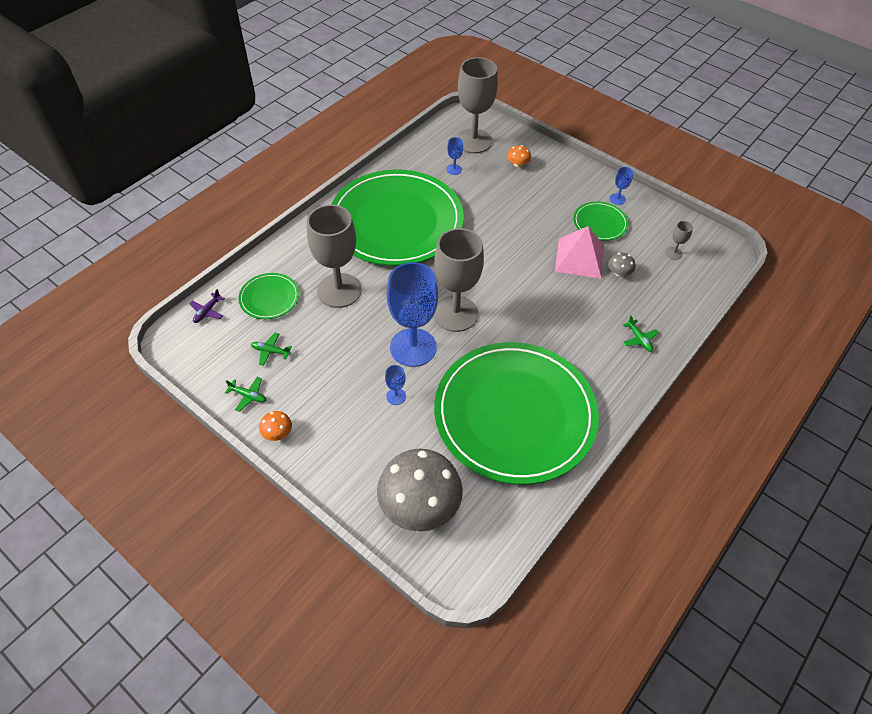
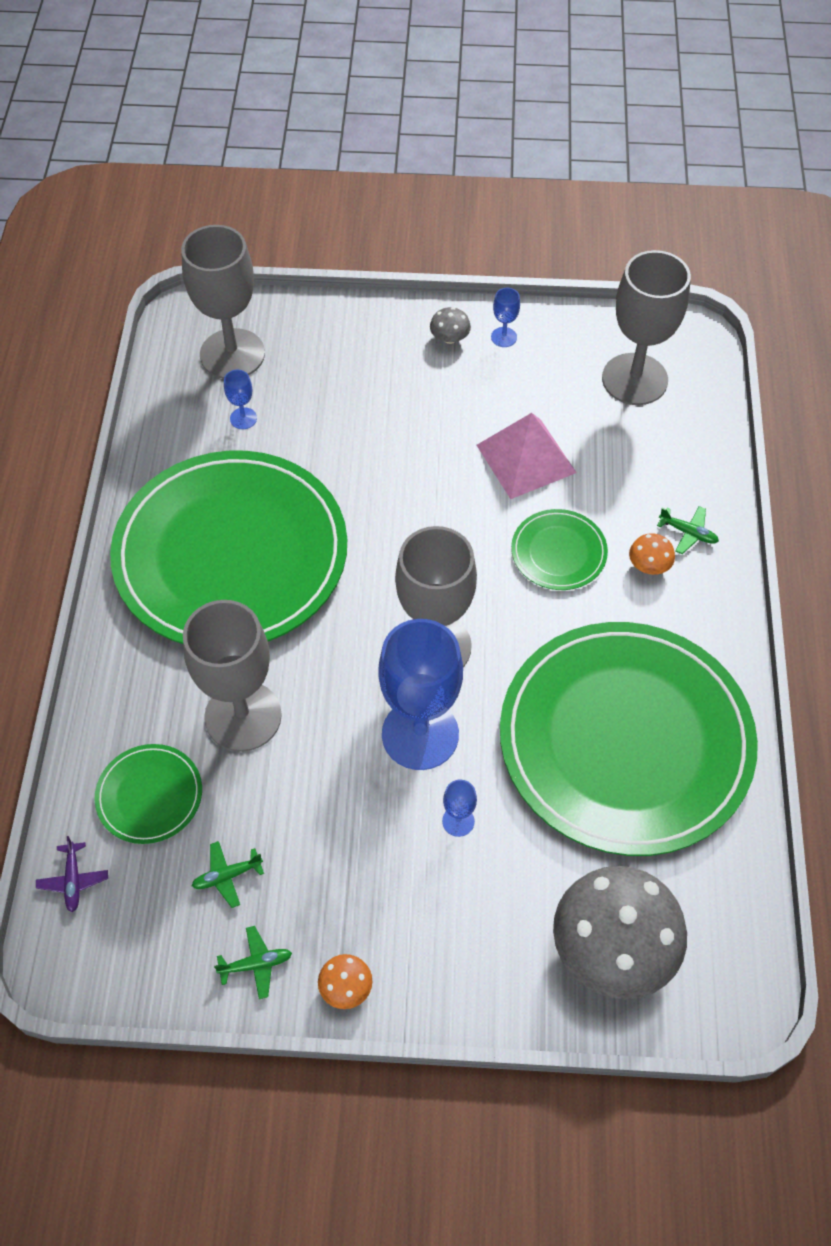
camera: 35 degrees left, 5 degrees up
(518, 164) = (327, 357): orange mushroom -> orange mushroom (649, 565)
(600, 223) = (510, 388): green plate -> green plate (558, 552)
(619, 272) = (591, 450): grey mushroom -> grey mushroom (449, 338)
(673, 253) = (634, 379): grey goblet -> grey goblet, size x2.48

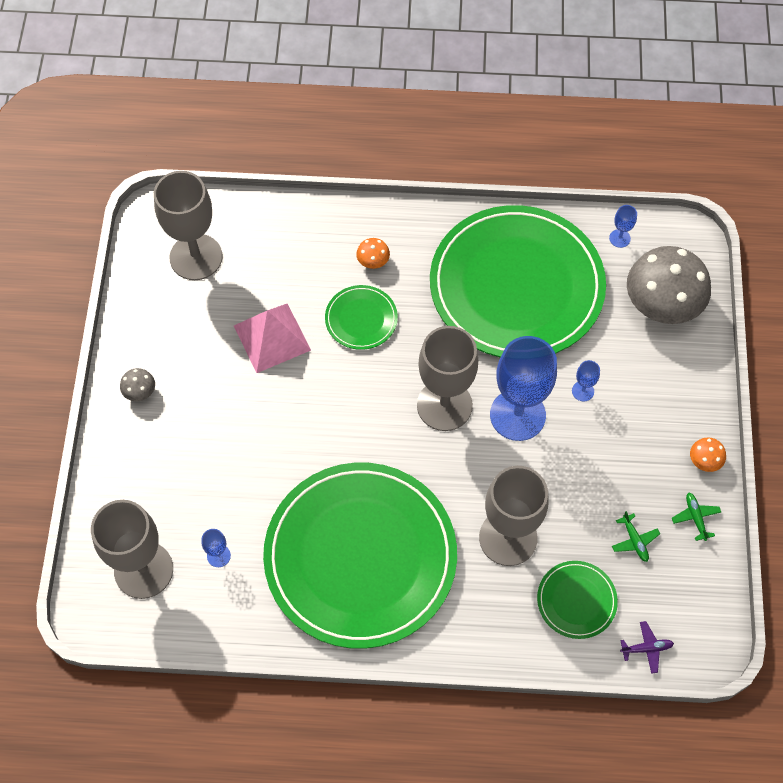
camera: 90 degrees left, 5 degrees up
(504, 337) = (143, 349): blue goblet -> blue goblet (619, 238)
(688, 533) = (345, 233): green plane -> none

